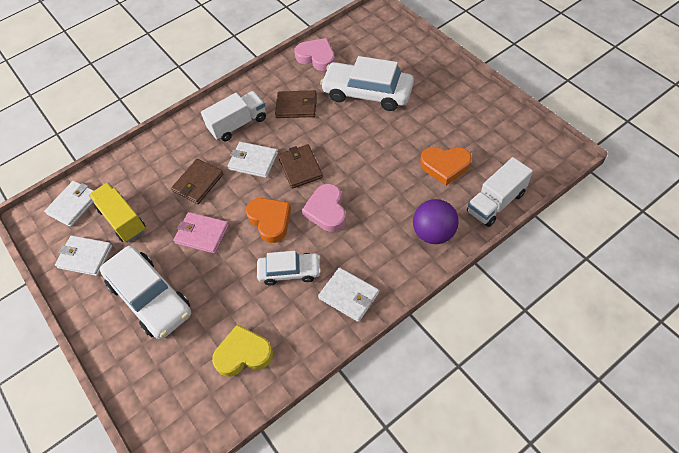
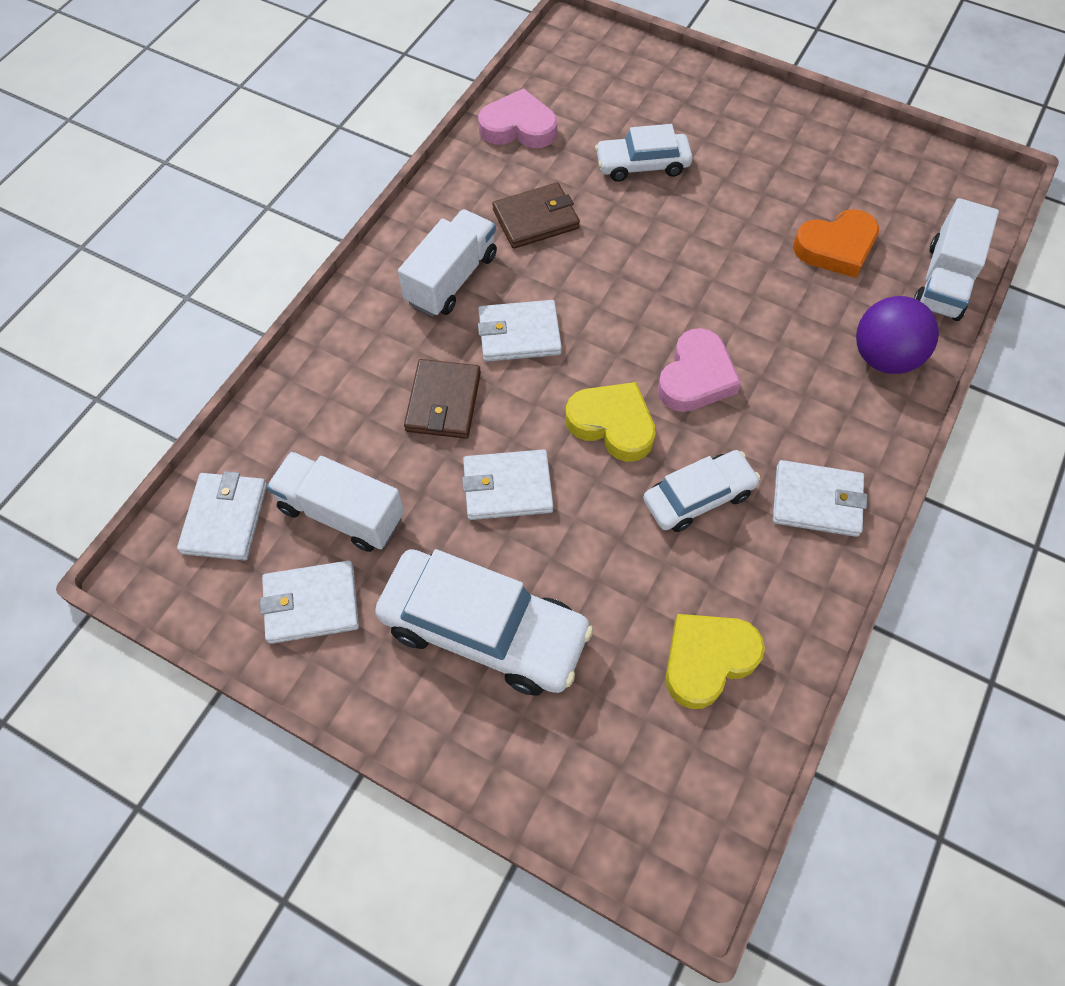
camera: 30 degrees left, 5 degrees up
(122, 220) = (341, 513): yellow truck -> white truck
(202, 234) = (507, 487): pink wallet -> white wallet
(270, 220) = (612, 424): orange heart -> yellow heart
(300, 168) = (608, 320): brown wallet -> none
(326, 210) = (696, 377): pink heart -> pink heart turned 120 degrees counterclockwise
(367, 93) = (642, 165): white car -> white car, size x0.59

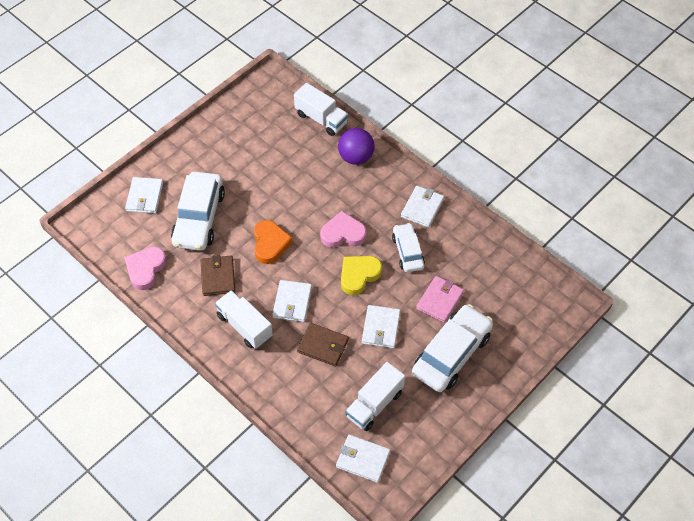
camera: 75 degrees left, 5 degrees down
(311, 604) = (420, 425): white wallet -> white wallet (145, 197)
(603, 581) = (439, 300): none -> pink wallet
(642, 165) = (199, 218): white car -> white car, size x1.69
(696, 377) = (343, 234): pink heart -> pink heart turned 45 degrees counterclockwise
(707, 660) = (485, 271): yellow heart -> none
(836, 248) = (286, 153): orange heart -> orange heart (270, 244)

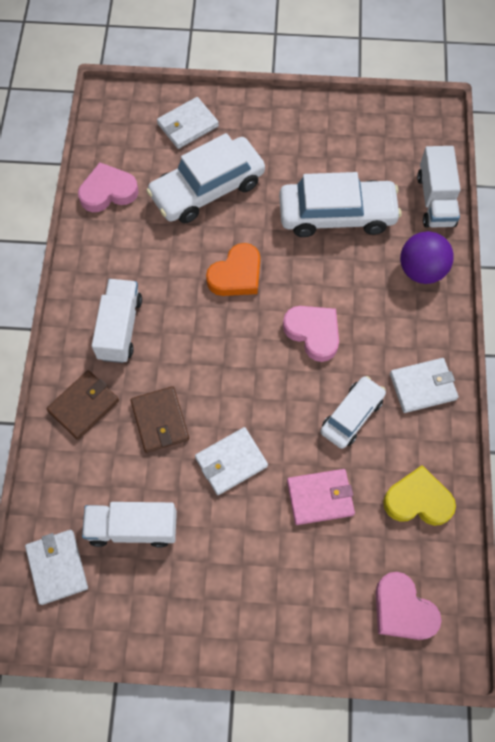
camera: 50 degrees right, 10 degrees up
(218, 277) = (155, 259): brown wallet -> brown wallet (83, 406)
(292, 302) = (186, 350): white wallet -> none
(359, 275) = (276, 389): yellow heart -> yellow heart (418, 500)
(451, 354) = (263, 563): white car -> white car (337, 215)
(531, 308) = (402, 610): none -> pink heart

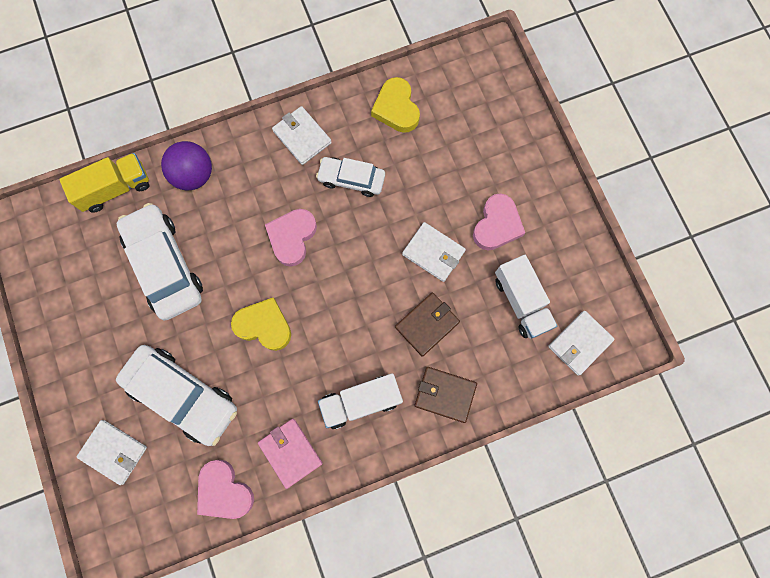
camera: 115 degrees left, 10 degrees up
(236, 275) = (264, 325): orange heart -> yellow heart
(320, 497) = (428, 176): pink wallet -> pink wallet (290, 452)
(402, 610) = (480, 91): pink heart -> pink heart (497, 225)
(435, 200) = (115, 189): white truck -> yellow truck

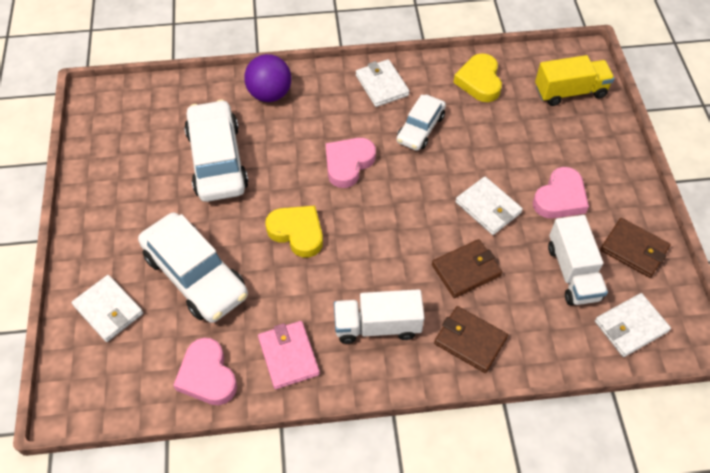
camera: 15 degrees right, 20 degrees down
(115, 189) = (193, 89): yellow truck -> yellow truck (570, 92)
(351, 179) = (420, 128): white car -> white car turned 90 degrees counterclockwise
(571, 263) = (634, 249): none -> brown wallet

